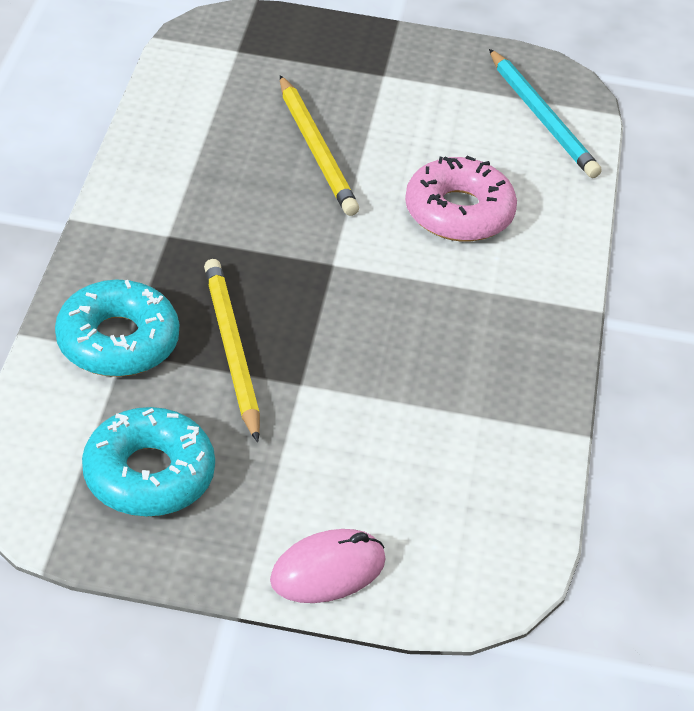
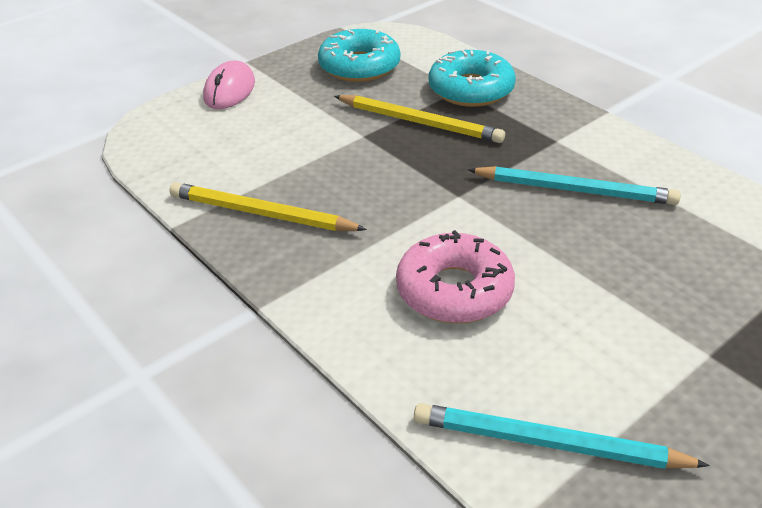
camera: 135 degrees right, 5 degrees down
(248, 194) = (574, 190): none -> turquoise pencil
(316, 149) = (608, 249): yellow pencil -> yellow pencil (262, 213)

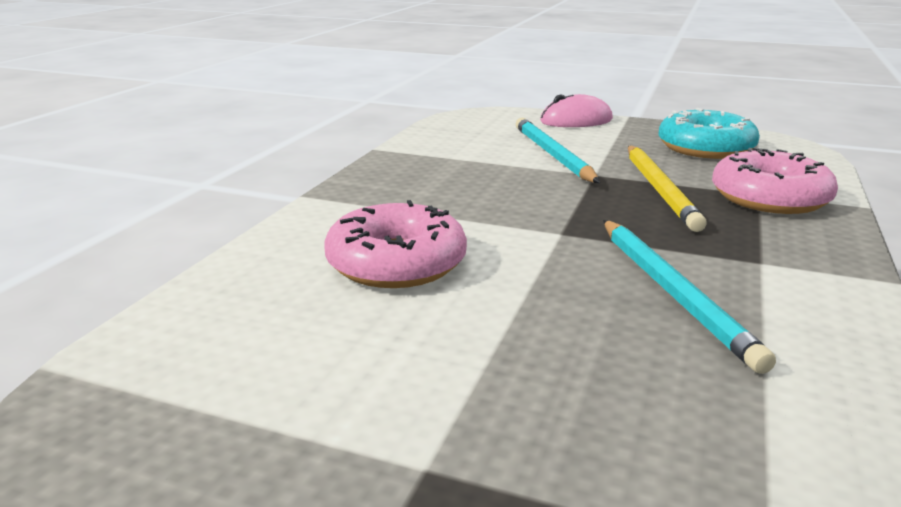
camera: 60 degrees right, 15 degrees down
(262, 213) = (423, 167): yellow pencil -> none
(471, 89) = (769, 198): turquoise donut -> pink donut
(549, 443) = (179, 365): turquoise pencil -> turquoise pencil (553, 155)

